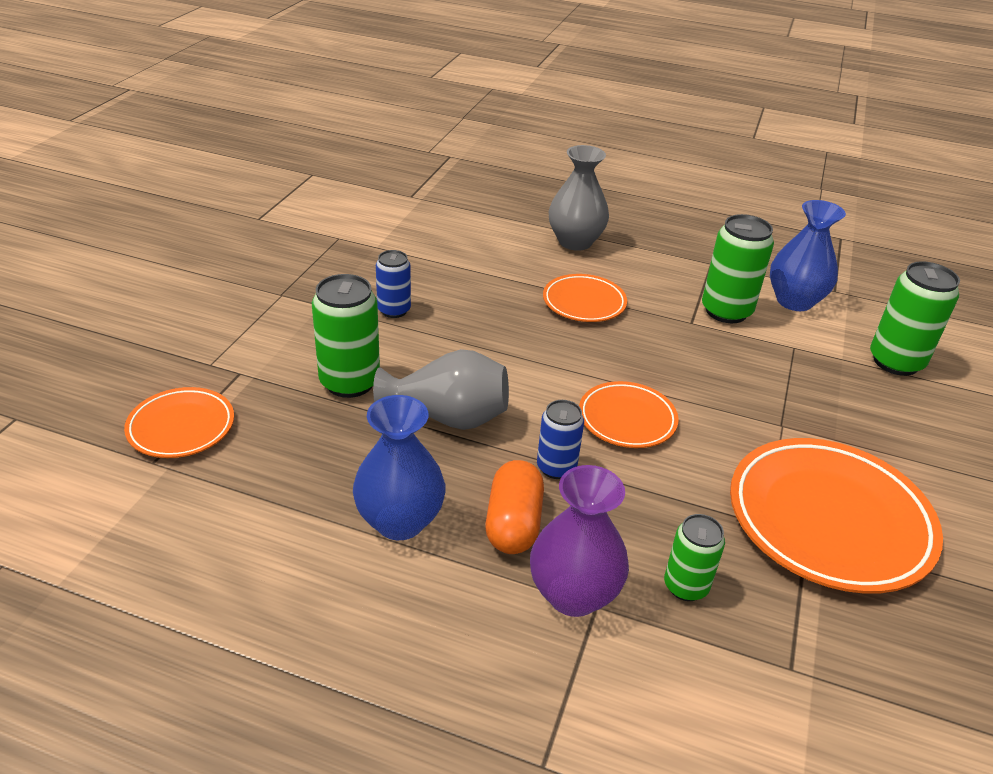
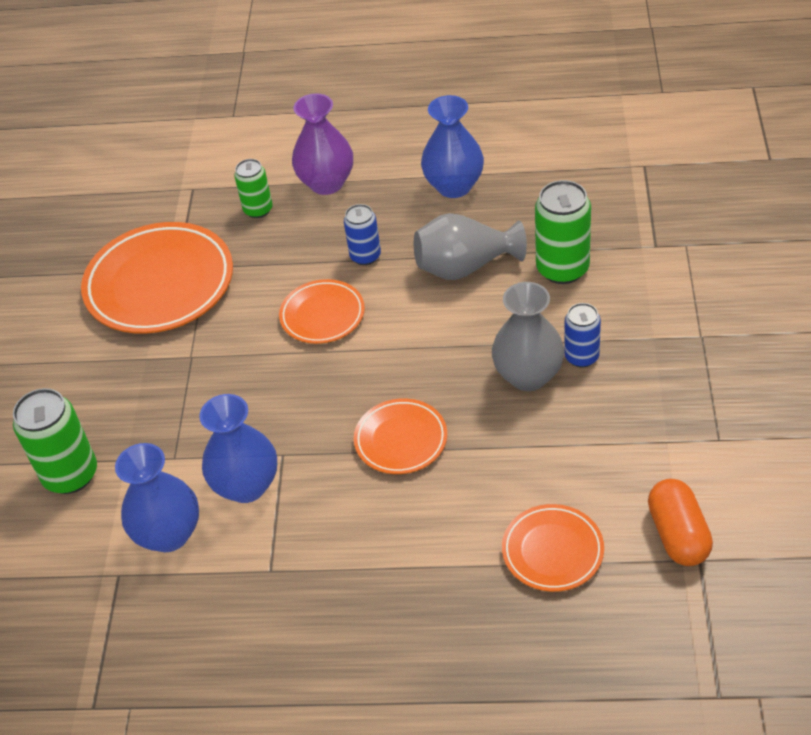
camera: 170 degrees right, 10 degrees up
(181, 427) = (651, 192): orange plate -> orange plate (552, 551)
(513, 523) = (380, 209): orange capsule -> orange capsule (678, 534)
(575, 242) = (446, 545): grey vase -> grey vase (528, 376)
(726, 311) = (246, 486): green can -> blue vase

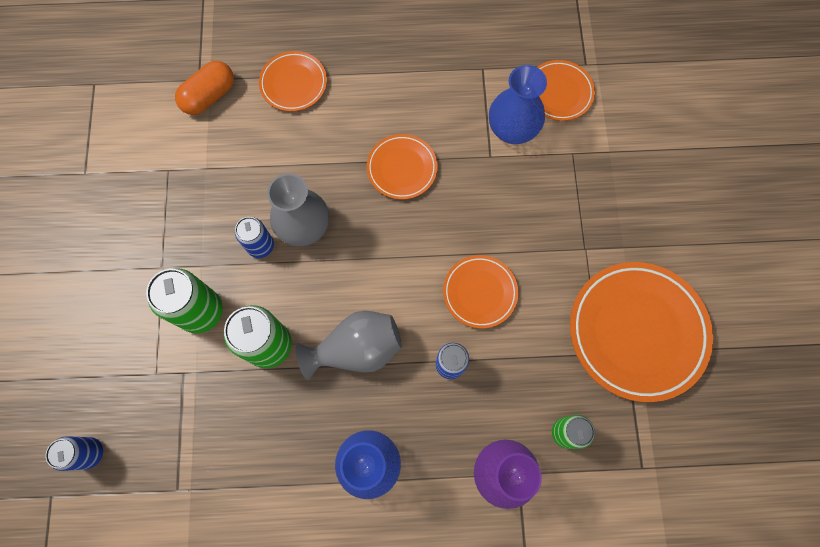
camera: 170 degrees right, 25 degrees up
(71, 475) = (647, 138): green can -> green can (201, 311)
(169, 534) = (559, 93): blue vase -> orange plate
(678, 534) = (209, 96): orange capsule -> orange capsule turned 60 degrees clockwise
(739, 187) = (90, 453): none -> blue can

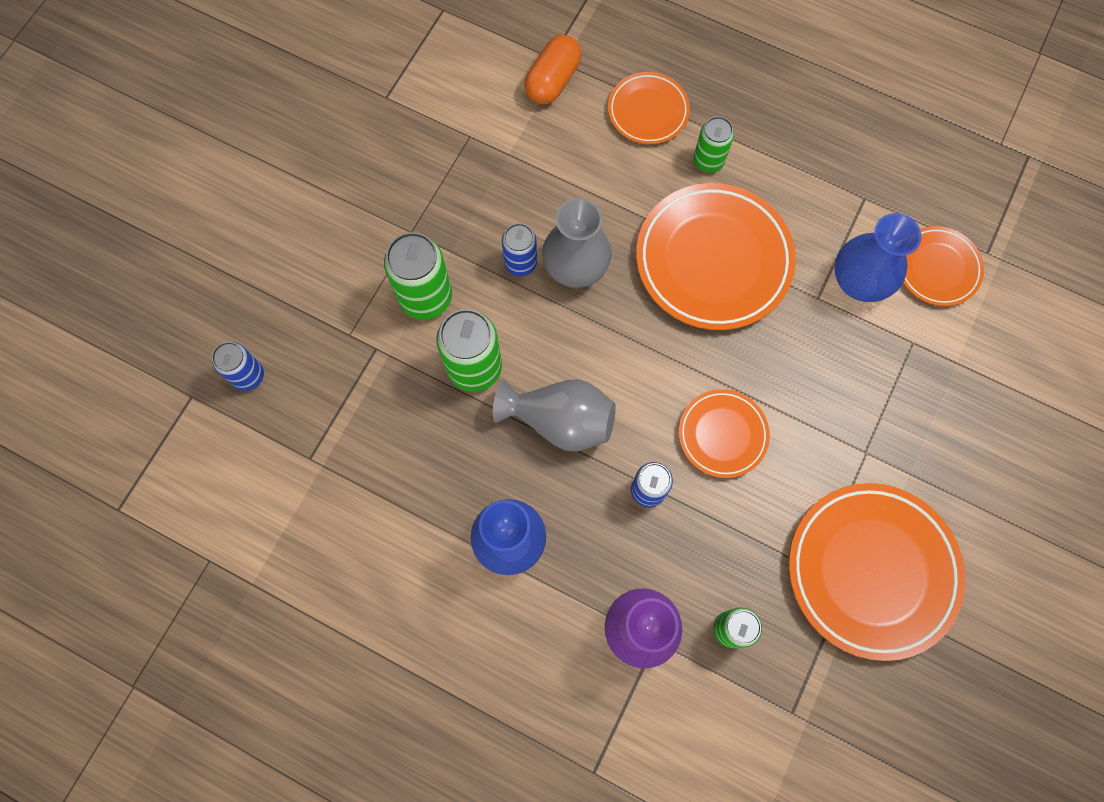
camera: 30 degrees right, 0 degrees up
(209, 96) = (553, 81): orange capsule -> orange capsule turned 45 degrees counterclockwise
(358, 98) = (708, 161): none -> green can
(402, 168) = (713, 260): orange plate -> orange plate, size x1.84

